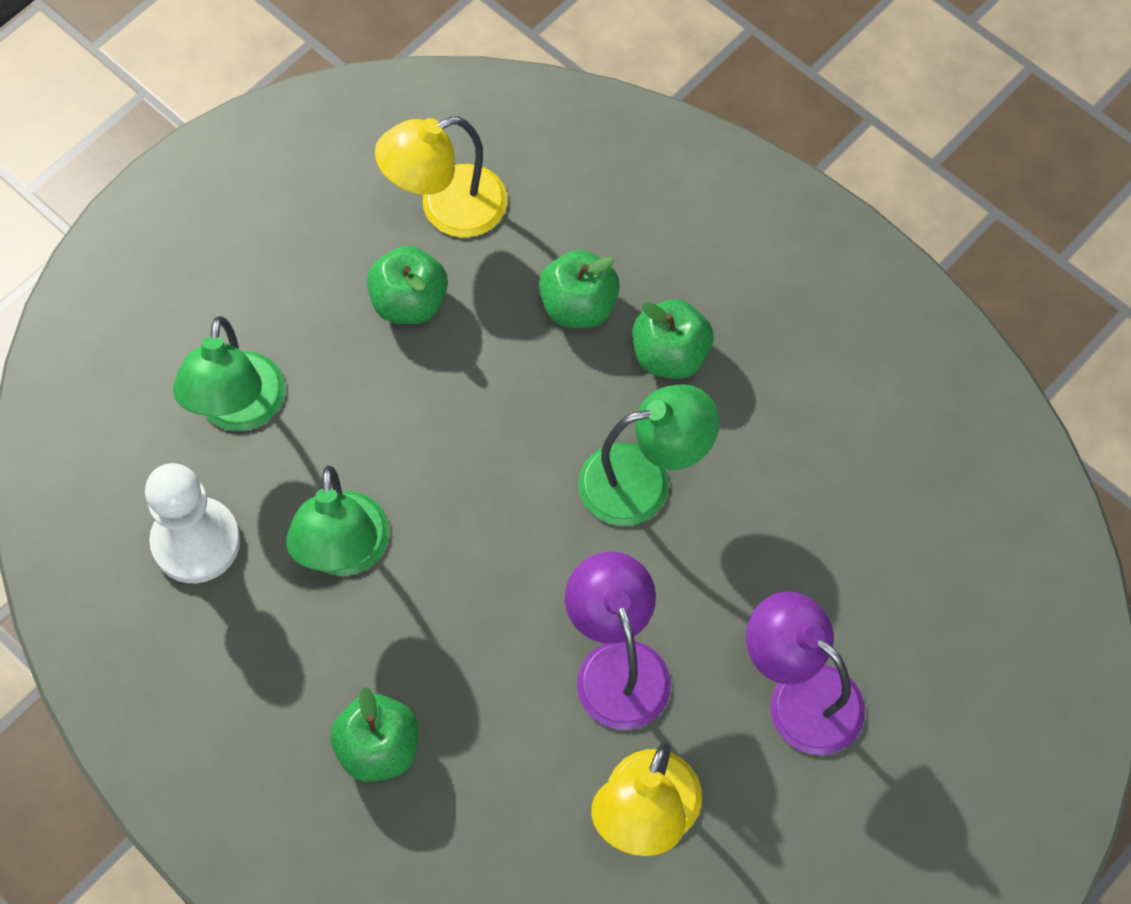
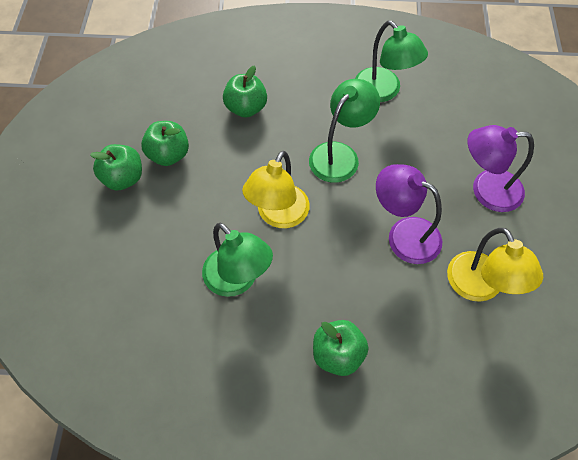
camera: 40 degrees left, 5 degrees down
(196, 542) = (158, 330): white pawn -> none
(238, 410) = (127, 255): green lamp -> green lamp (383, 91)
(447, 208) = (151, 108): yellow lamp -> yellow lamp (278, 215)
(670, 355) = (302, 101): green apple -> green apple (123, 178)

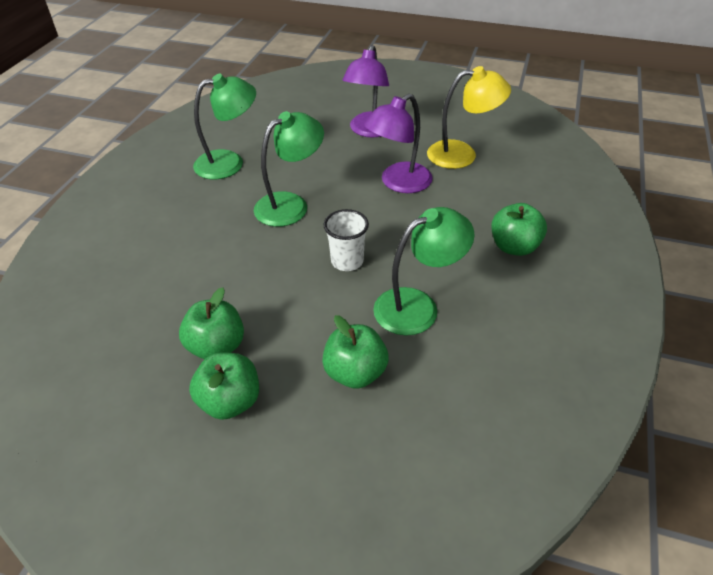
camera: 75 degrees left, 15 degrees down
(246, 108) = (187, 264): green apple -> green apple (355, 372)
(278, 215) = (347, 261): yellow lamp -> white cup
(340, 154) = (291, 204): green lamp -> green lamp turned 90 degrees clockwise

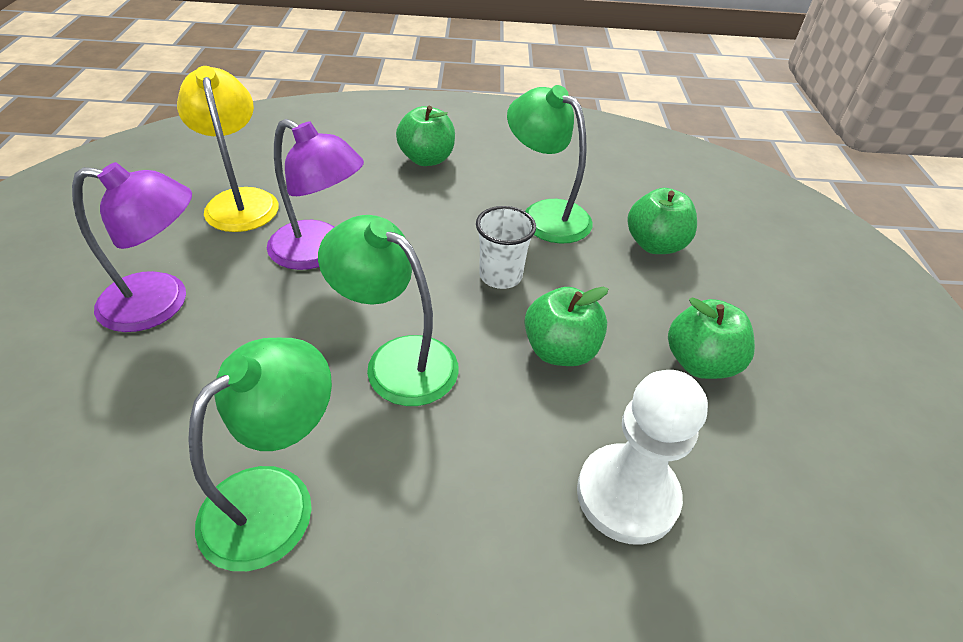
camera: 110 degrees left, 0 degrees up
(154, 273) = (627, 495): none -> white pawn
(229, 162) = (275, 498): green lamp -> green lamp turned 75 degrees clockwise
(230, 401) = (754, 327): green apple -> green apple (560, 350)

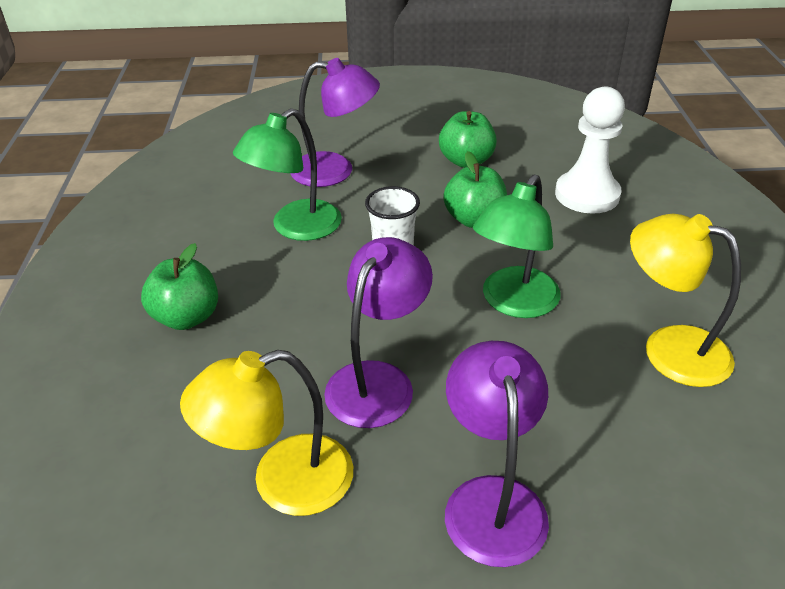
camera: 90 degrees left, 5 degrees down
(275, 498) = (669, 348): green lamp -> yellow lamp
(655, 245) = (335, 171): green apple -> purple lamp

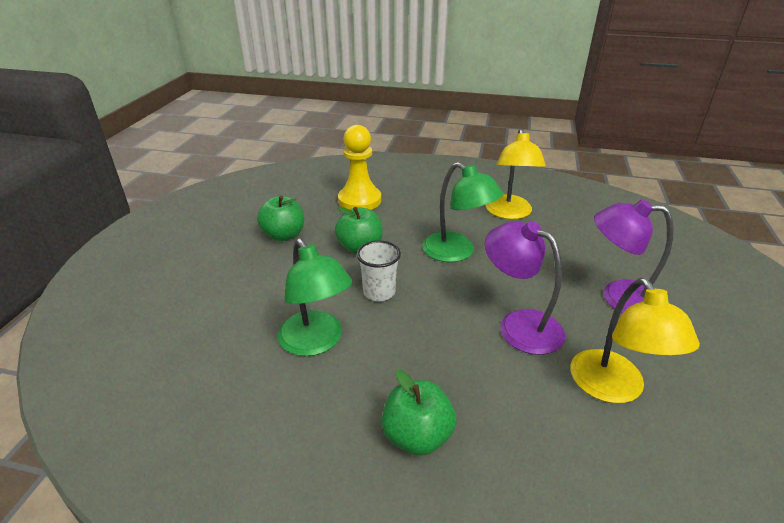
camera: 75 degrees left, 5 degrees down
(335, 171) = (243, 304): purple lamp -> none
(587, 195) = (359, 200): white pawn -> yellow pawn
(669, 348) = (509, 213): yellow lamp -> yellow lamp turned 45 degrees counterclockwise

